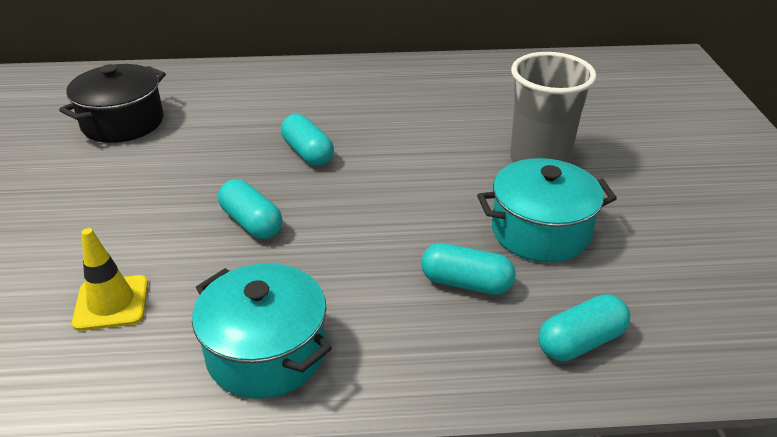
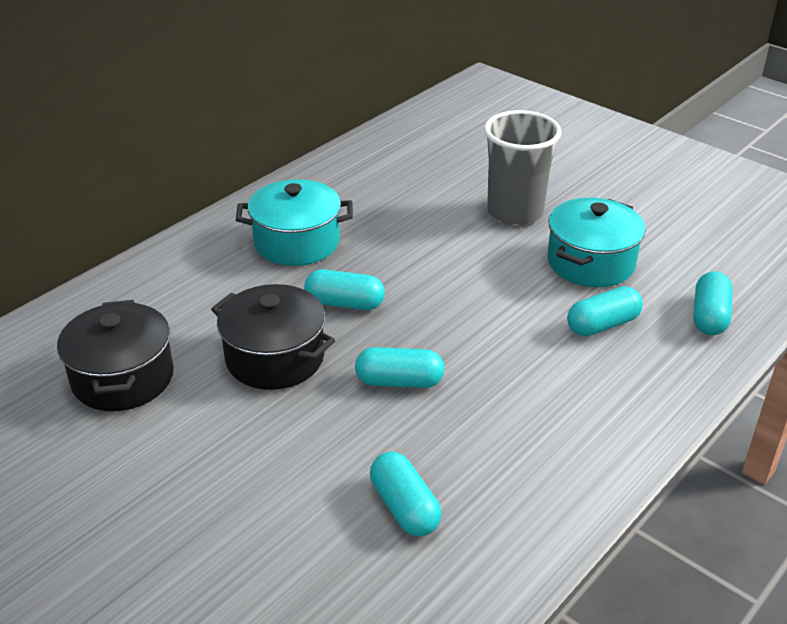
camera: 45 degrees left, 0 degrees up
(111, 303) = (404, 507): yellow traffic cone -> turquoise capsule
(211, 160) = (275, 358): none -> black pot
(266, 352) = (564, 453): turquoise pot -> turquoise pot (297, 242)

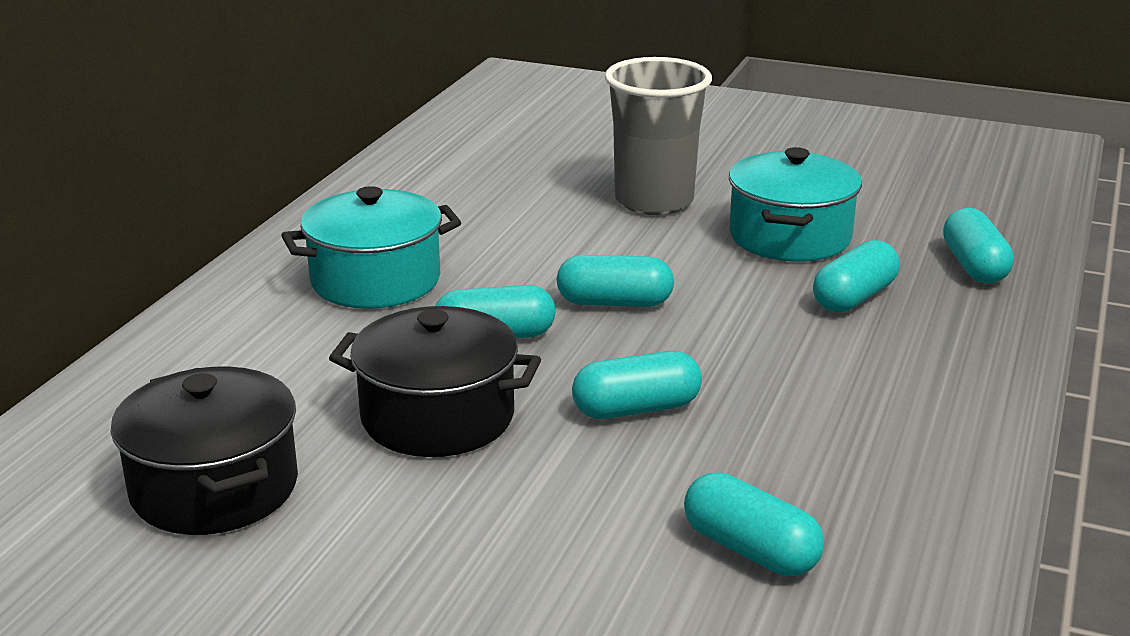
camera: 20 degrees left, 10 degrees down
(436, 293) = (614, 303): none -> turquoise capsule

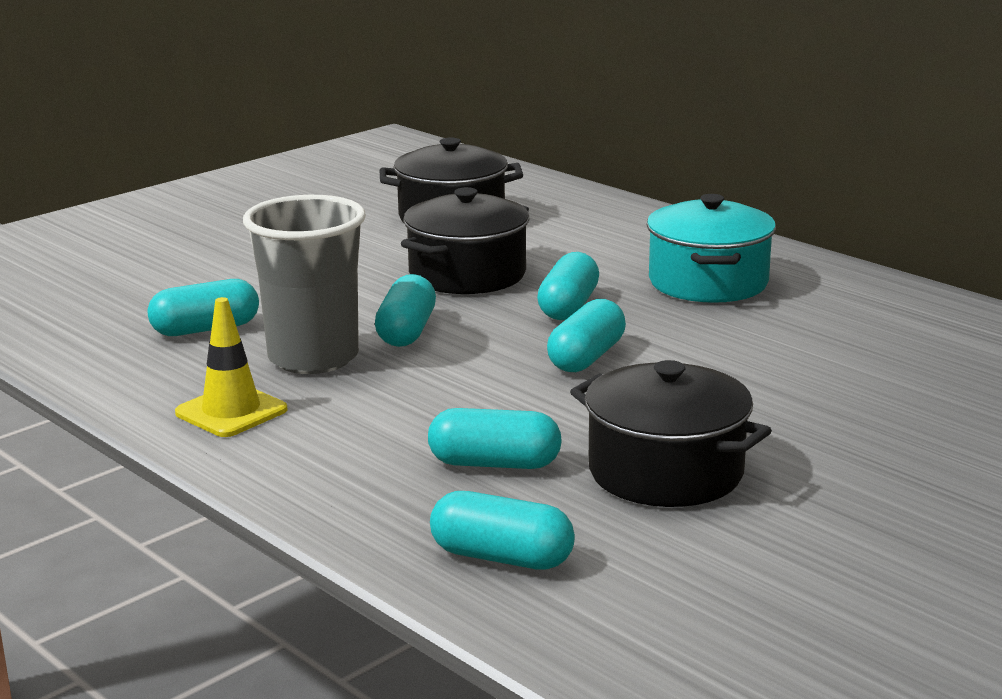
camera: 115 degrees right, 5 degrees down
(654, 201) = (817, 423): grey cup -> grey cup (313, 358)
(790, 237) = (665, 472): turquoise pot -> black pot
(854, 298) = (494, 464): turquoise capsule -> turquoise capsule turned 60 degrees counterclockwise
(917, 449) = (231, 411): none -> yellow traffic cone

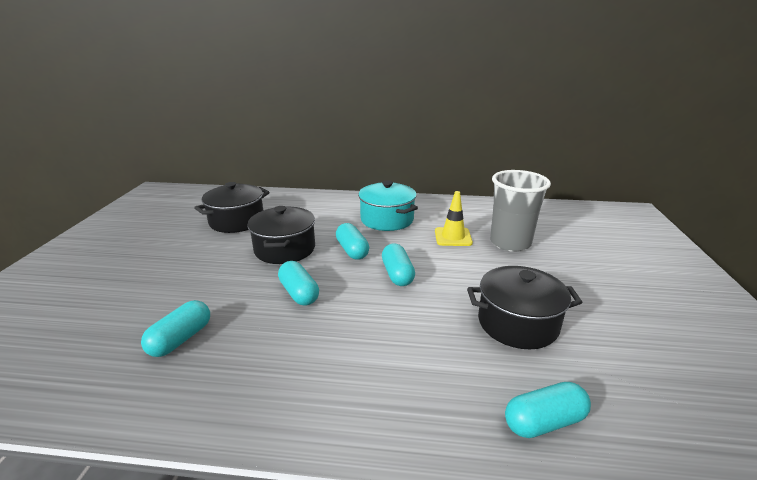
camera: 40 degrees left, 5 degrees up
(231, 411) = (271, 396): yellow traffic cone -> yellow traffic cone (453, 237)
(313, 358) = (271, 331): grey cup -> grey cup (510, 243)
(494, 464) = (451, 357): turquoise capsule -> none

